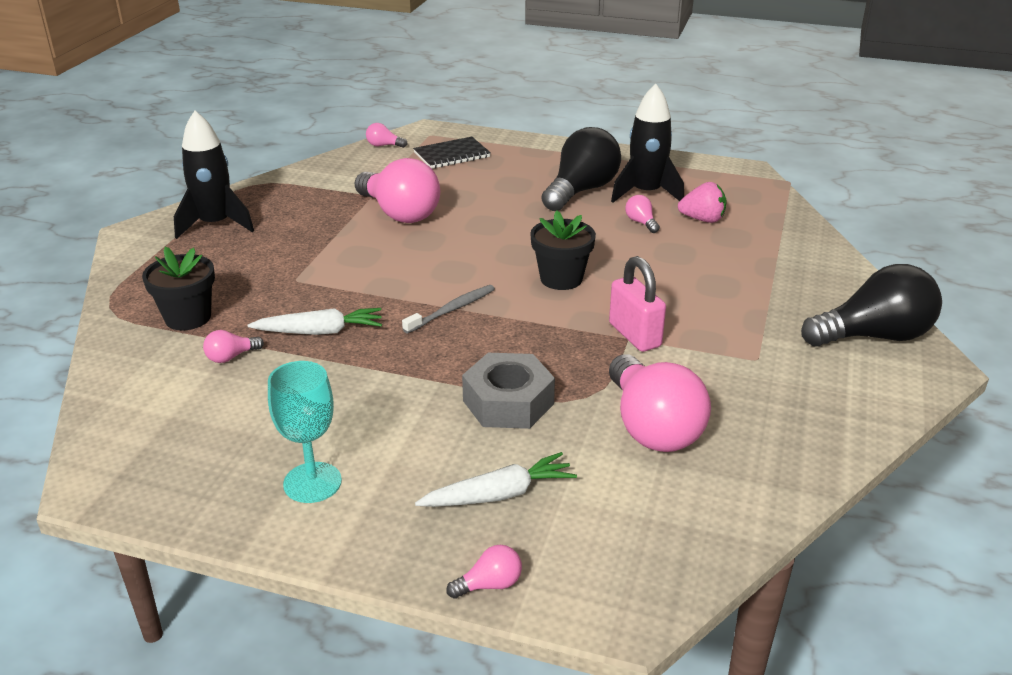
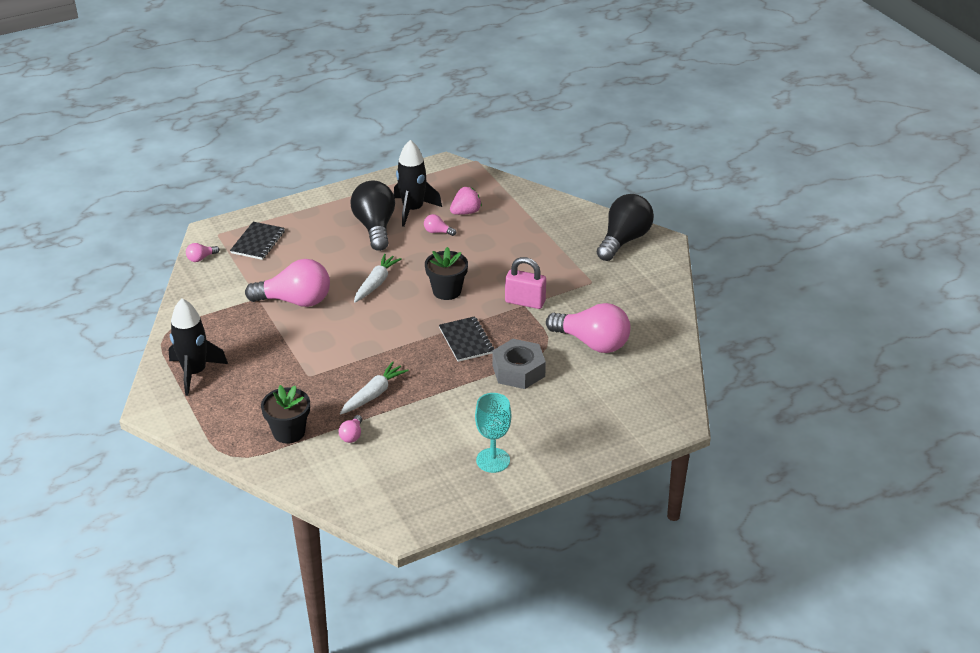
camera: 45 degrees left, 5 degrees up
(452, 310) = (420, 341): grey toothbrush -> none
(489, 584) = (621, 447): pink light bulb -> none
(498, 494) = (574, 412): white carrot -> white carrot (376, 283)
(501, 336) = (466, 340): none -> black notebook

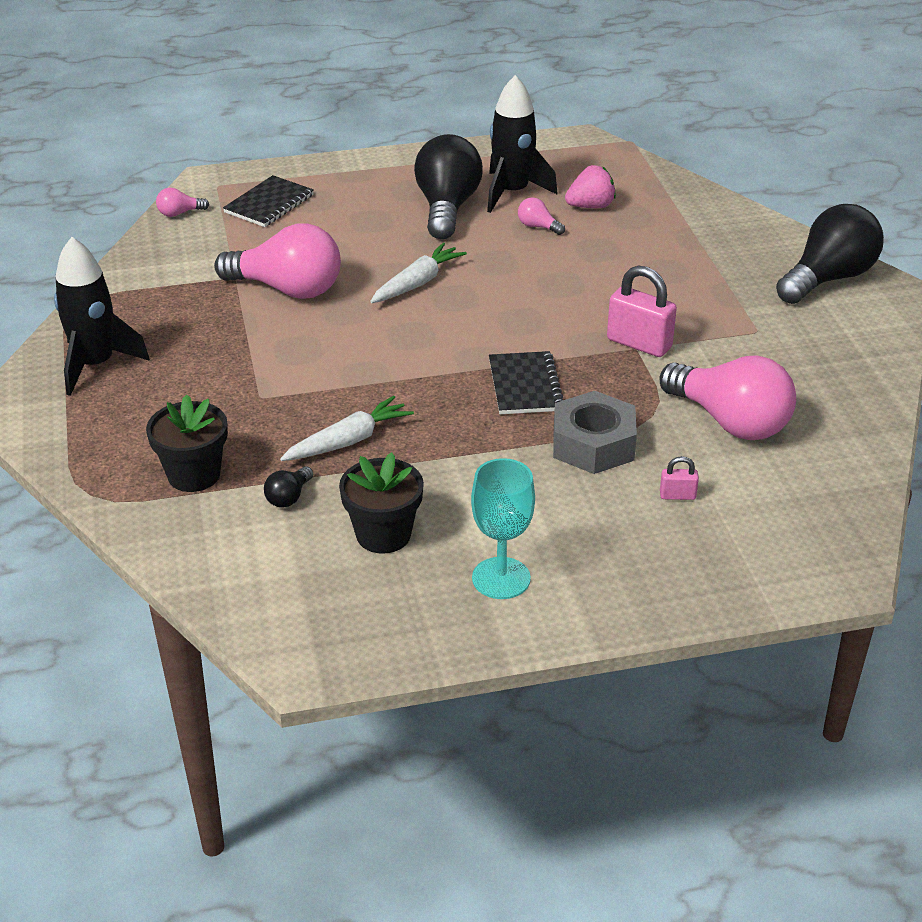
camera: 15 degrees right, 0 degrees up
(352, 435) = (289, 497): pink light bulb -> black light bulb
(447, 291) = (521, 309): black flower pot -> black flower pot (383, 535)
(576, 393) = (677, 495): none -> pink padlock

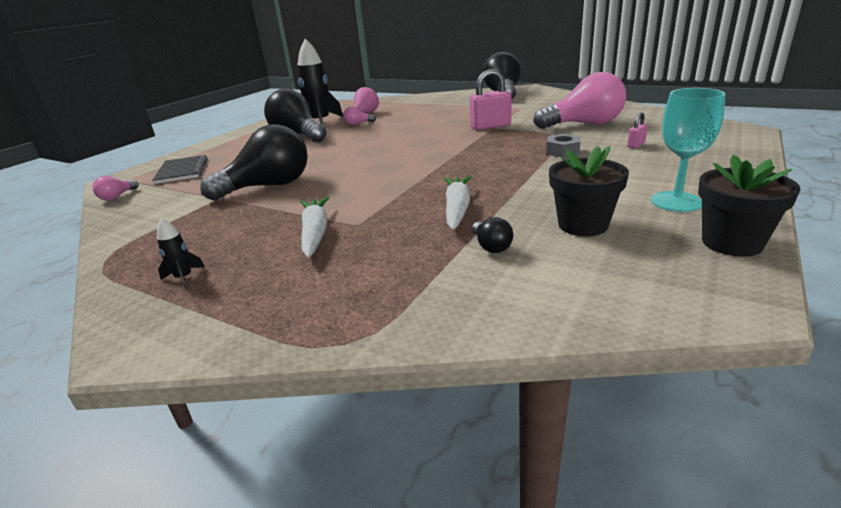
camera: 45 degrees left, 10 degrees down
(96, 365) = (184, 278): black rocket -> black rocket, size x0.43
(194, 475) = (402, 278): black flower pot -> black flower pot (732, 243)
(287, 289) = (268, 186): pink light bulb -> black light bulb
(417, 283) = (342, 155): white carrot -> white carrot (315, 233)
(525, 385) = (483, 153): black notebook -> none
(593, 444) = (562, 151): grey nut -> grey nut, size x0.59

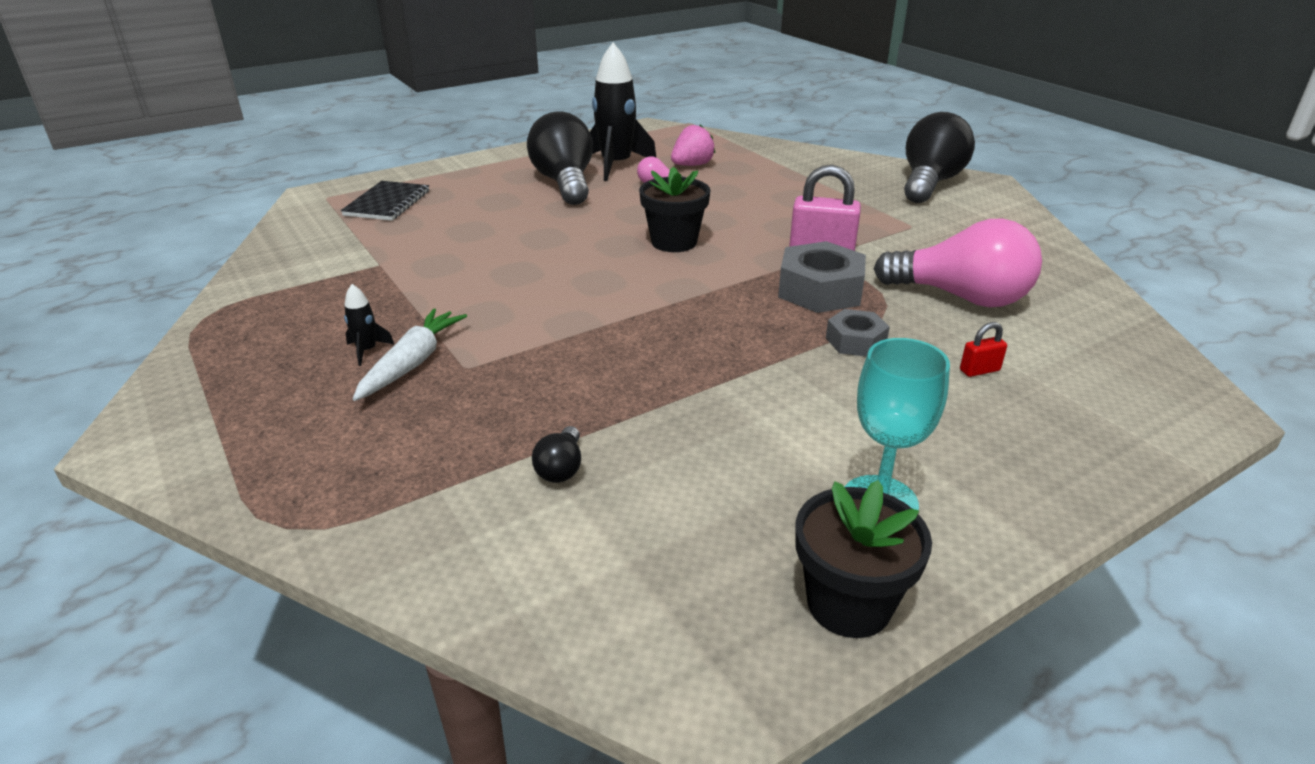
camera: 25 degrees right, 5 degrees up
(117, 197) = (294, 223): pink light bulb -> none
(184, 278) = (243, 373): black rocket -> black rocket (367, 351)
(268, 186) = (443, 265): black light bulb -> none
(457, 209) = (595, 391): white carrot -> none
(513, 139) = (820, 290): none -> grey nut
(583, 225) = (705, 485): black flower pot -> black flower pot (674, 242)
(636, 145) = (979, 370): pink padlock -> red padlock

